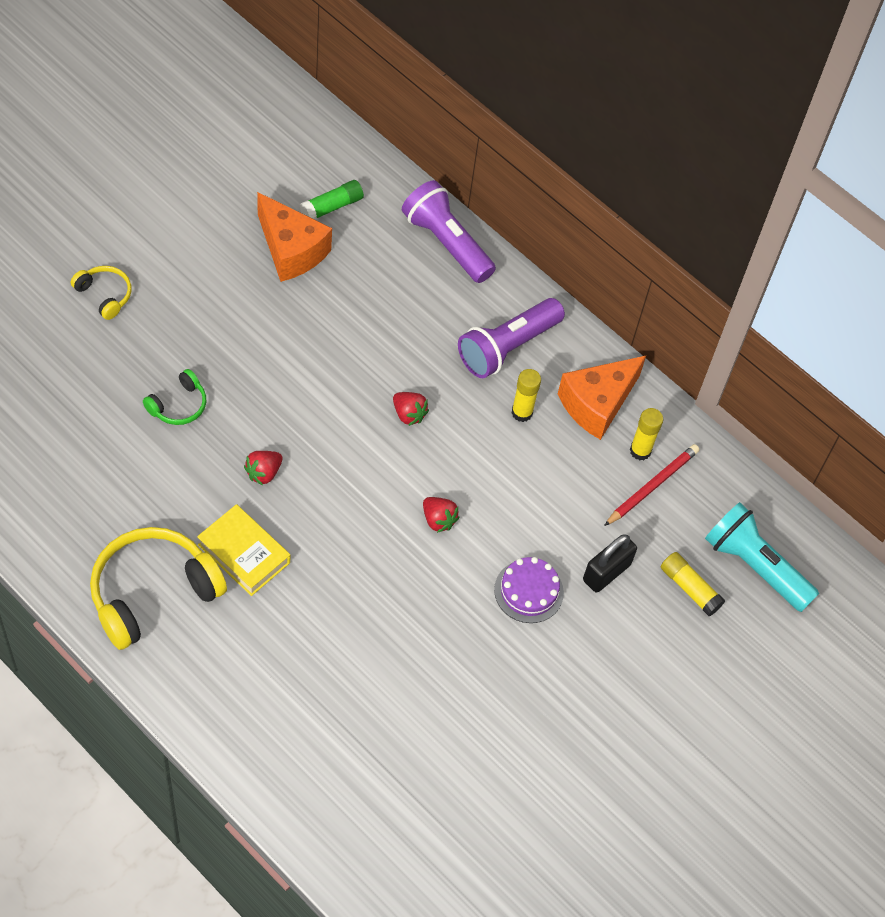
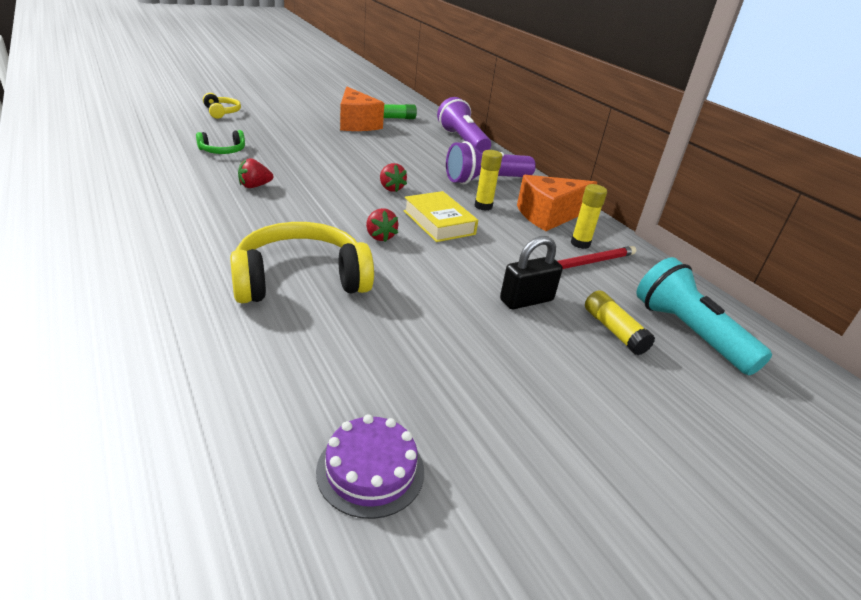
camera: 20 degrees right, 25 degrees down
(152, 593) = (96, 215): yellow headphones -> yellow headphones (301, 280)
(244, 554) = (197, 215): yellow book -> yellow book (439, 222)
(528, 591) = (441, 293): purple cake -> purple cake (370, 470)

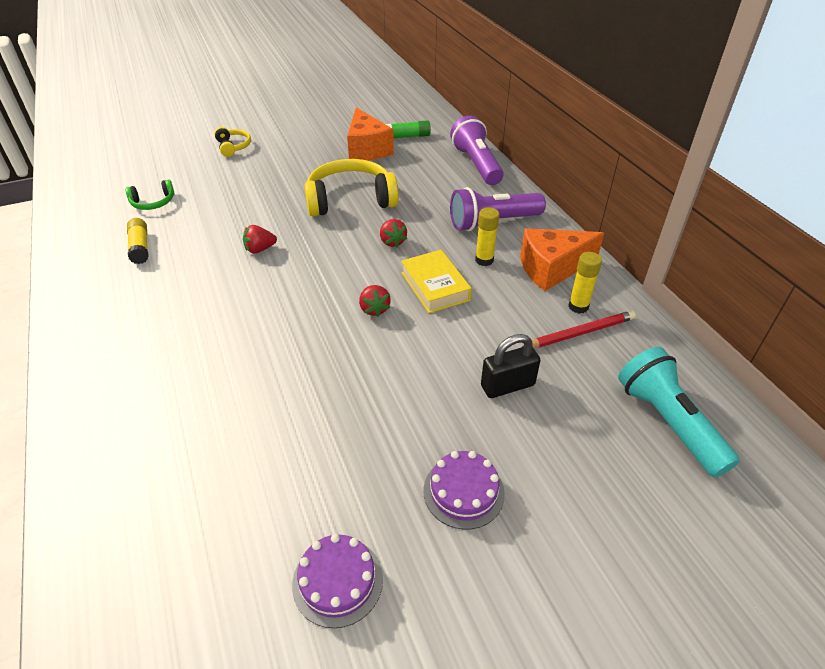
camera: 10 degrees right, 10 degrees up
(223, 151) = (232, 203): green headphones -> green headphones (153, 202)
(301, 280) = (295, 368): yellow headphones -> yellow headphones (350, 200)
(499, 387) = (463, 491): none -> purple cake
(613, 331) = (589, 422): yellow glue stick -> yellow glue stick (140, 247)

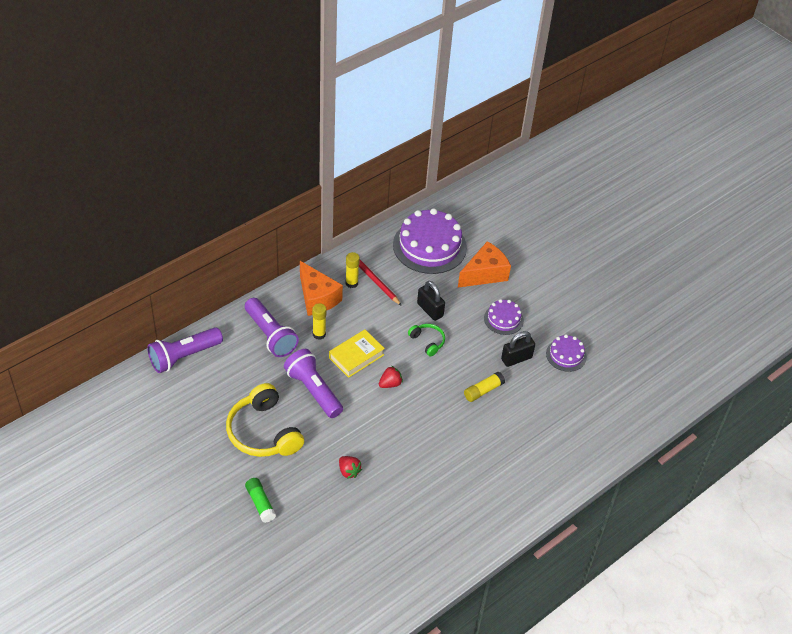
camera: 110 degrees left, 5 degrees up
(140, 247) = (372, 555): yellow glue stick -> yellow glue stick (483, 391)
(153, 202) = (308, 580): green headphones -> green headphones (427, 341)
(233, 147) = (192, 558): yellow headphones -> none
(362, 483) = (516, 358): none -> black padlock
(367, 149) = (173, 442): orange cheese -> orange cheese (484, 274)
(392, 242) = (313, 390): red strawberry -> purple flashlight
(408, 136) = (141, 416): green glue stick -> green glue stick (260, 503)
(668, 422) = (429, 246): turquoise flashlight -> purple cake

